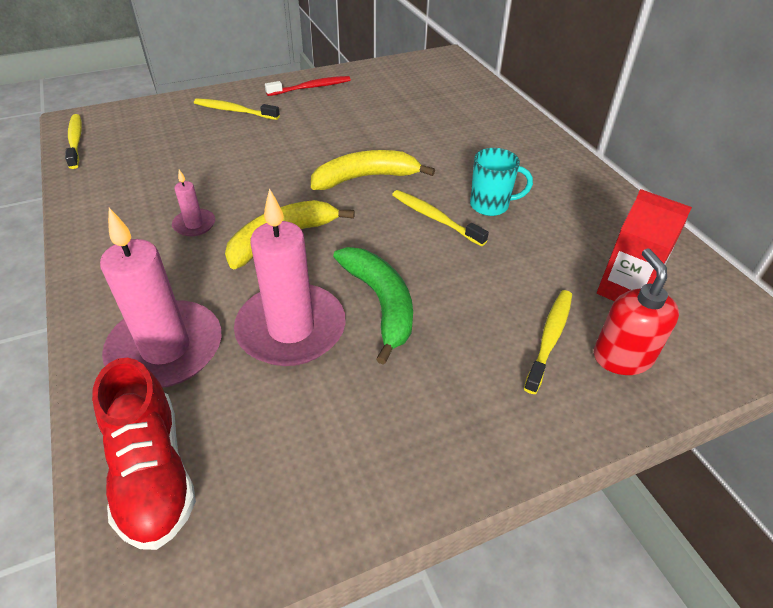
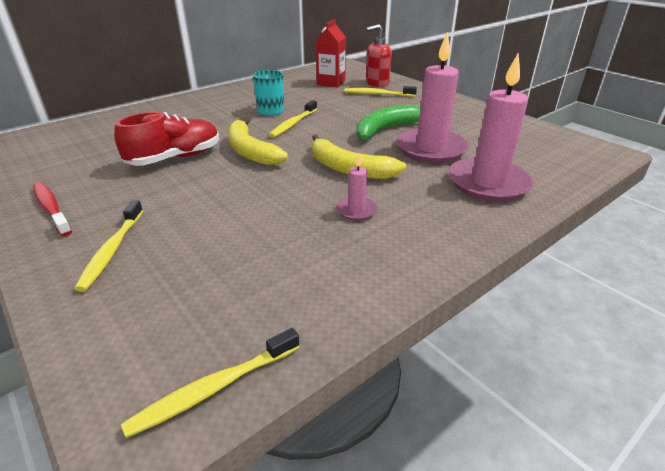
camera: 105 degrees left, 10 degrees down
(152, 472) = (558, 163): red shoe -> red shoe (175, 158)

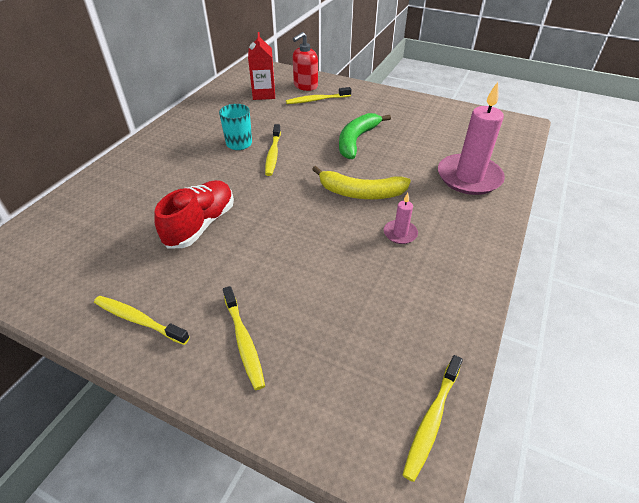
camera: 25 degrees left, 10 degrees up
(51, 208) = (139, 320): red toothbrush -> yellow toothbrush
(250, 151) = (263, 197): yellow banana -> none
(431, 149) = (405, 153): pink candle -> none

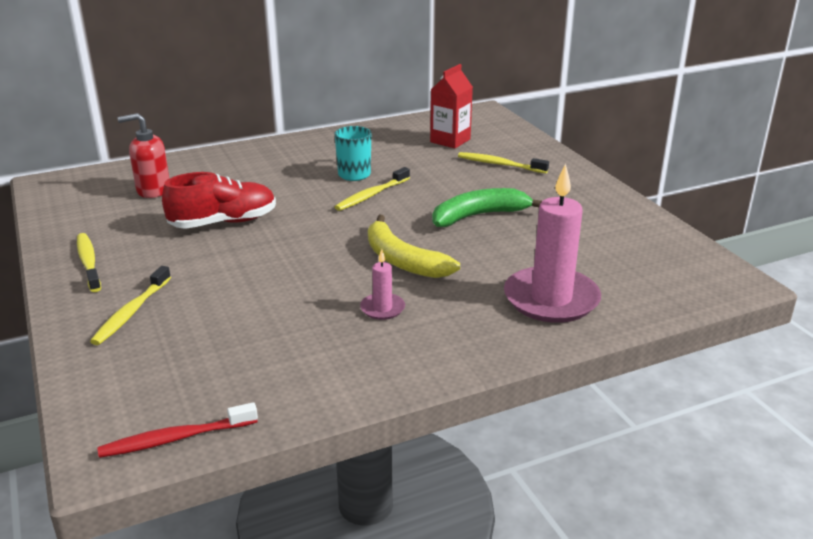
camera: 40 degrees right, 15 degrees down
(305, 86) = (509, 147): red soap dispenser -> red soap dispenser (153, 190)
(432, 420) = (176, 438): yellow toothbrush -> red toothbrush

